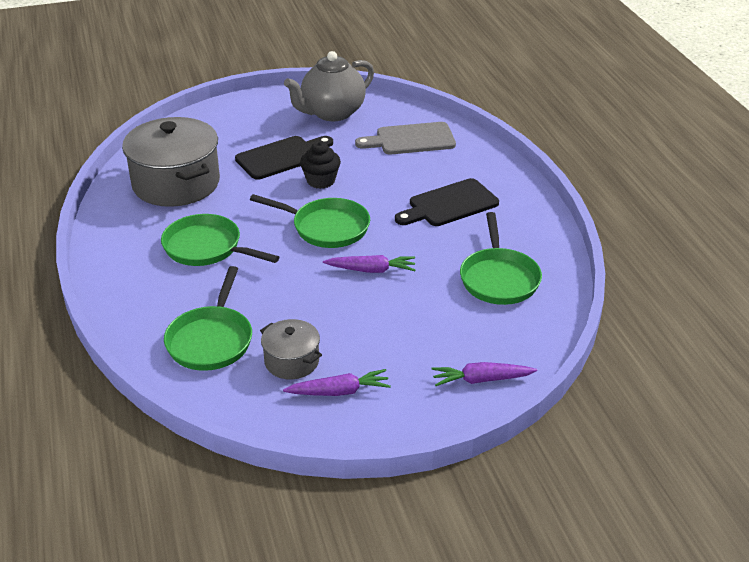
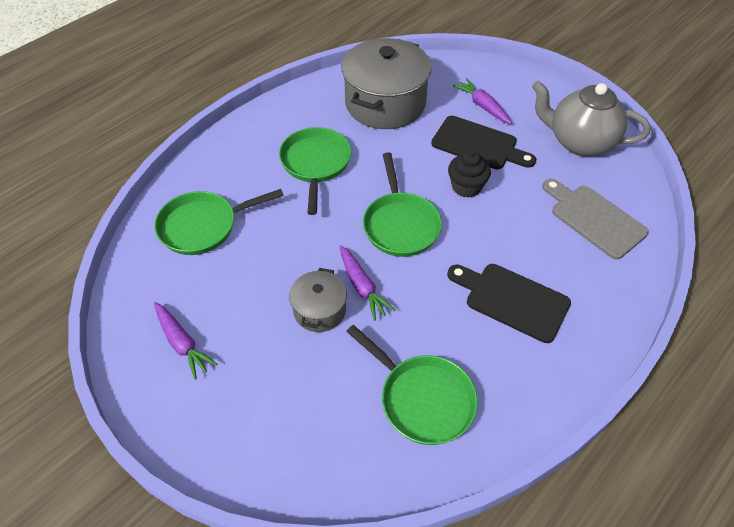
camera: 60 degrees right, 15 degrees up
(291, 361) = (204, 291): grey pot -> grey pot (319, 310)
(481, 380) = (253, 452): purple carrot -> purple carrot (482, 106)
(499, 278) = (422, 399): green pan -> green pan turned 105 degrees counterclockwise

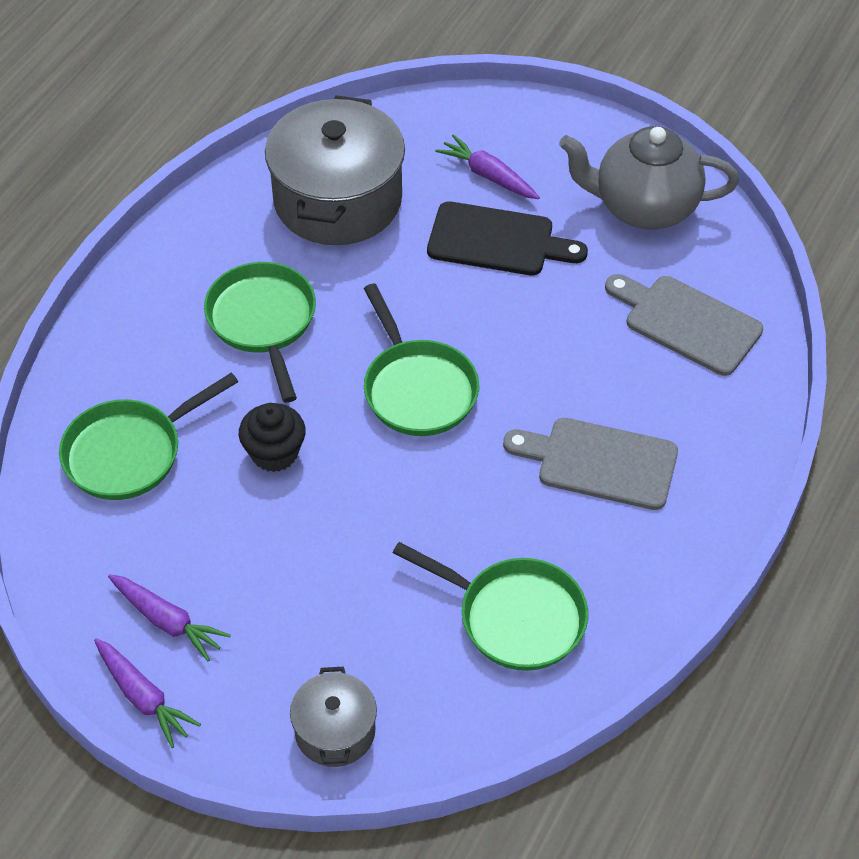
camera: 15 degrees left, 0 degrees up
(319, 310) = (342, 535): grey pot -> grey pot (335, 731)
(362, 287) = (391, 489): purple carrot -> purple carrot (143, 697)
(466, 187) = (497, 312): black cupcake -> black cupcake (274, 453)
(512, 300) = (599, 463): black cutting board -> grey cutting board

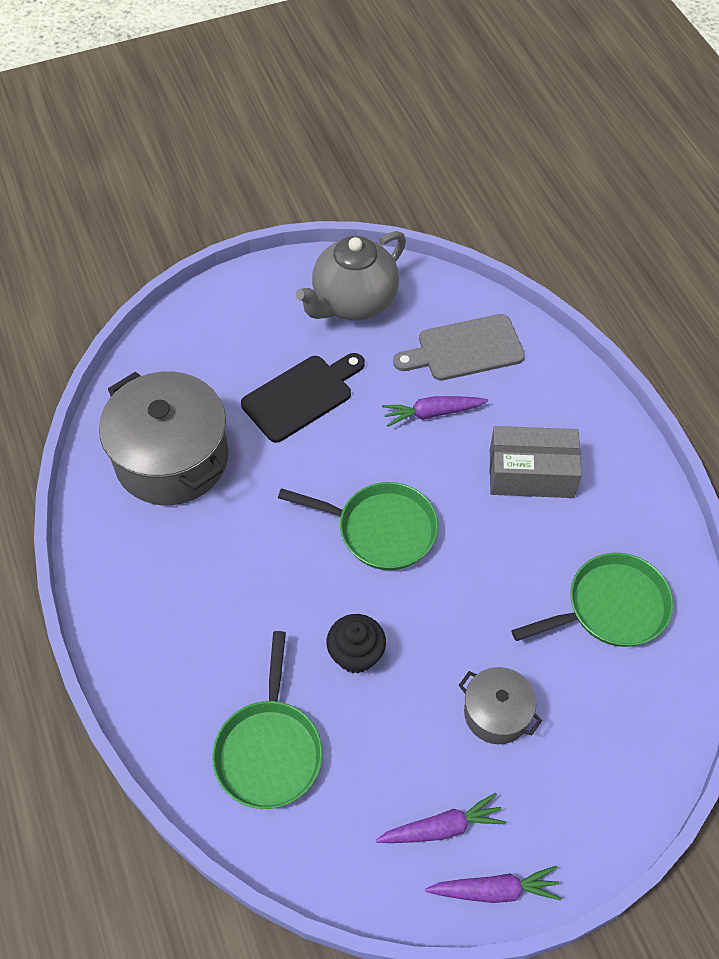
camera: 50 degrees left, 5 degrees up
(263, 322) = (234, 580): green pan -> none
(335, 731) = (619, 780): grey pot -> grey pot (496, 713)
(488, 176) = (241, 361): purple carrot -> purple carrot (432, 413)
(599, 463) = (531, 473): grey cutting board -> grey box

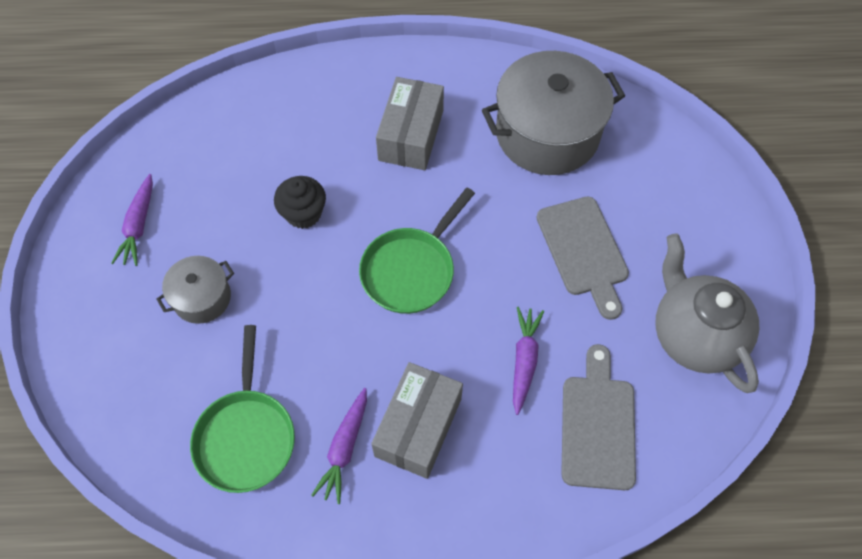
camera: 110 degrees right, 5 degrees up
(216, 584) = (411, 135): none -> grey box
(269, 749) = (257, 134): green pan -> none
(301, 396) = (584, 251): black cutting board -> grey cutting board
(495, 890) = (76, 244): purple carrot -> purple carrot (344, 448)

